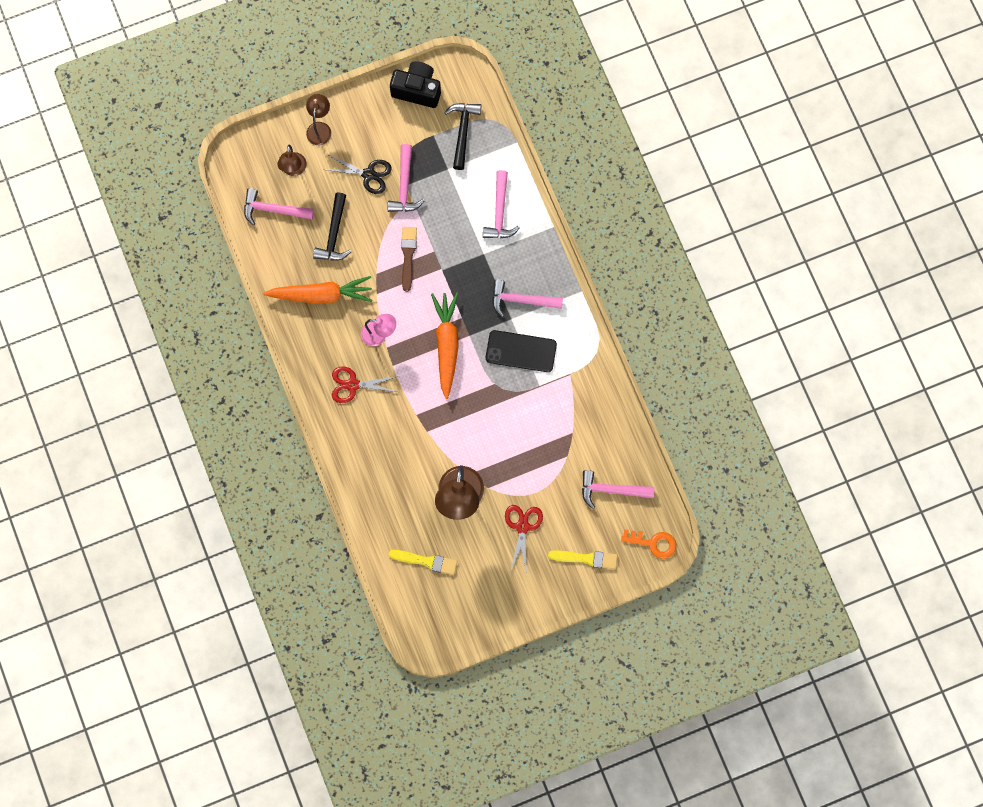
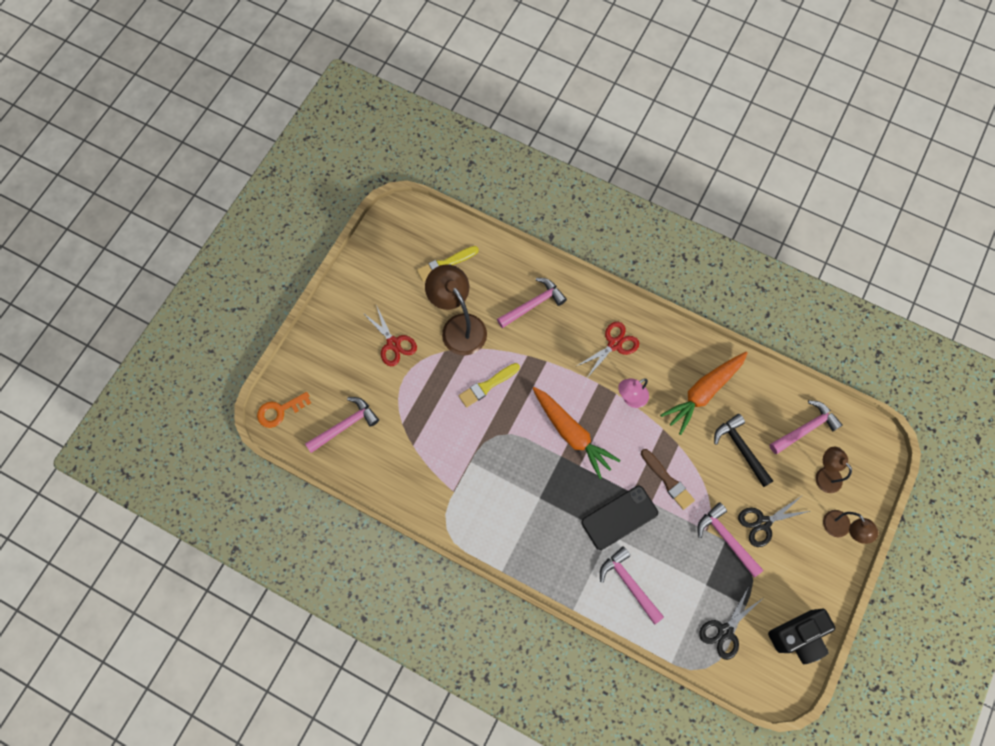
camera: 140 degrees right, 5 degrees down
(462, 131) = (725, 631): black hammer -> black scissors
(521, 300) = (545, 520): pink hammer -> pink hammer (533, 304)
(521, 351) = (508, 477): black phone -> black phone (619, 517)
(586, 558) = (325, 358): yellow brush -> yellow brush (487, 385)

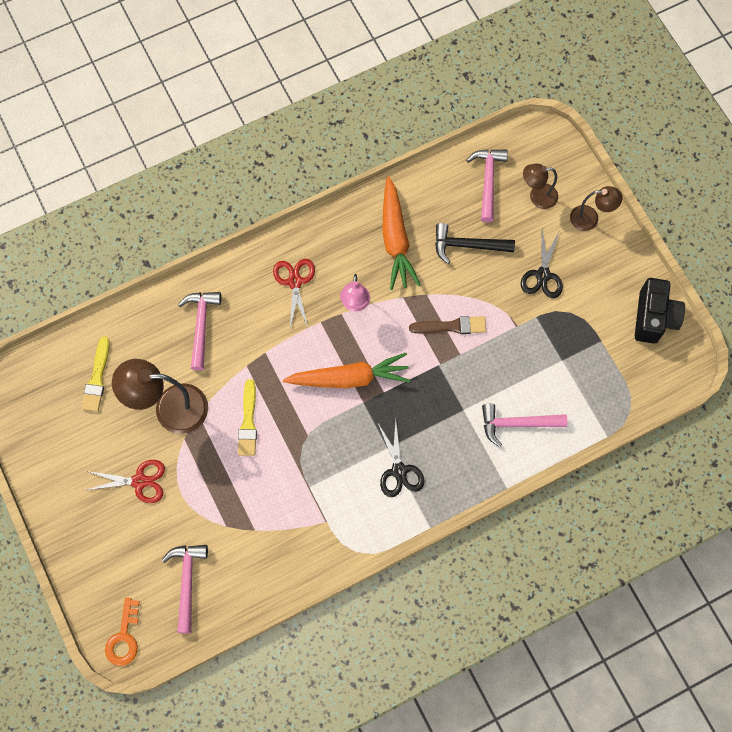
camera: 55 degrees left, 0 degrees up
(619, 517) = (454, 391): black phone -> none
(725, 631) = (610, 373): black scissors -> black scissors (399, 471)
(726, 538) = (534, 315): pink hammer -> none

